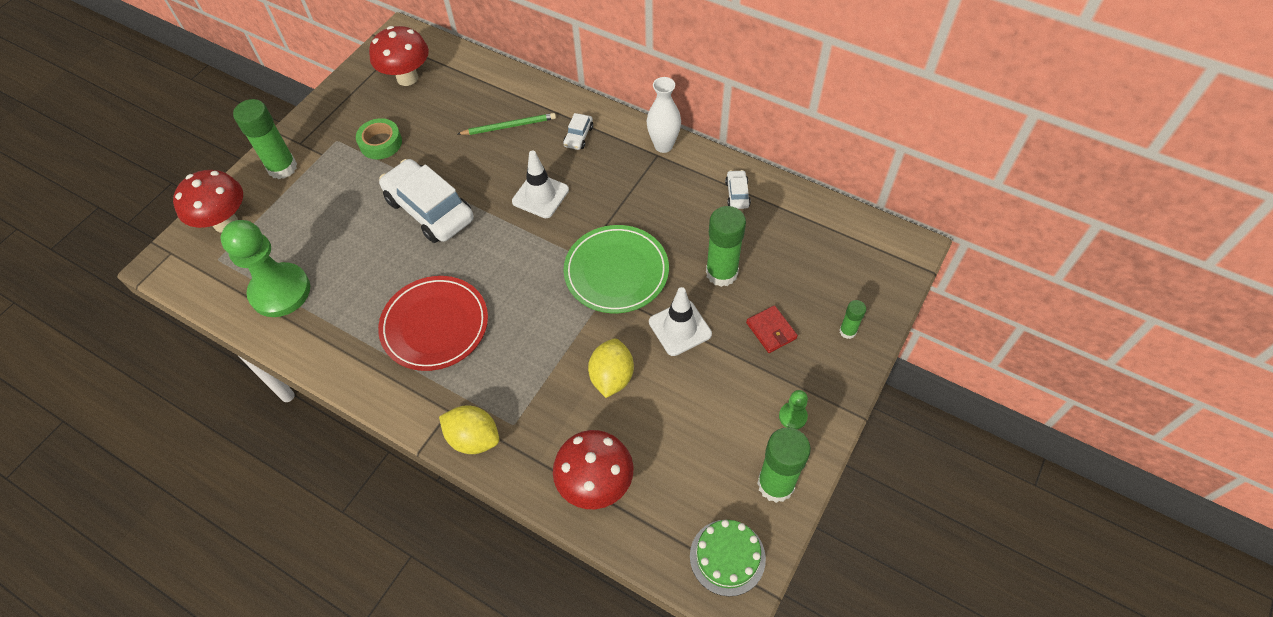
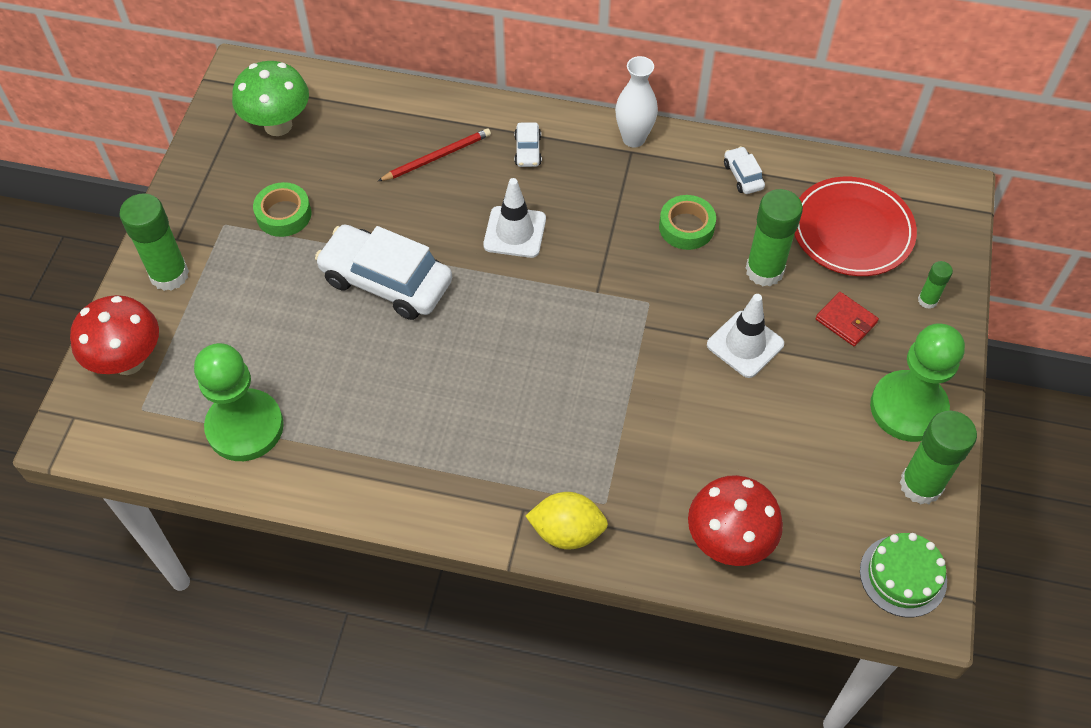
camera: 20 degrees left, 0 degrees up
(407, 78) = (278, 125): red mushroom -> green mushroom
(435, 325) = (459, 416): red plate -> red plate (852, 230)
(509, 126) = (437, 157): green pencil -> red pencil
(612, 377) = (693, 419): yellow lemon -> none
(616, 272) = (645, 299): green plate -> none
(674, 223) = (686, 227): none -> green tape
(793, 416) = (908, 408): green pawn -> green pawn, size x2.35

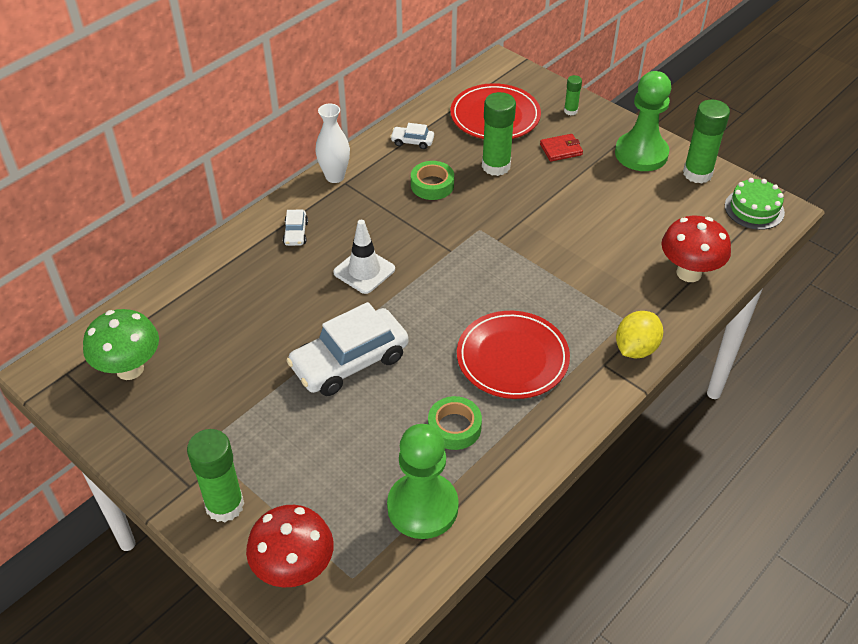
camera: 60 degrees left, 10 degrees down
(283, 214) = (228, 401): green tape -> green tape (454, 427)
(437, 157) = (256, 284): red pencil -> none
(478, 418) = (512, 358): none -> red plate
(528, 150) = (296, 233): white car -> white car turned 60 degrees clockwise
(745, 344) = (546, 200): white traffic cone -> none

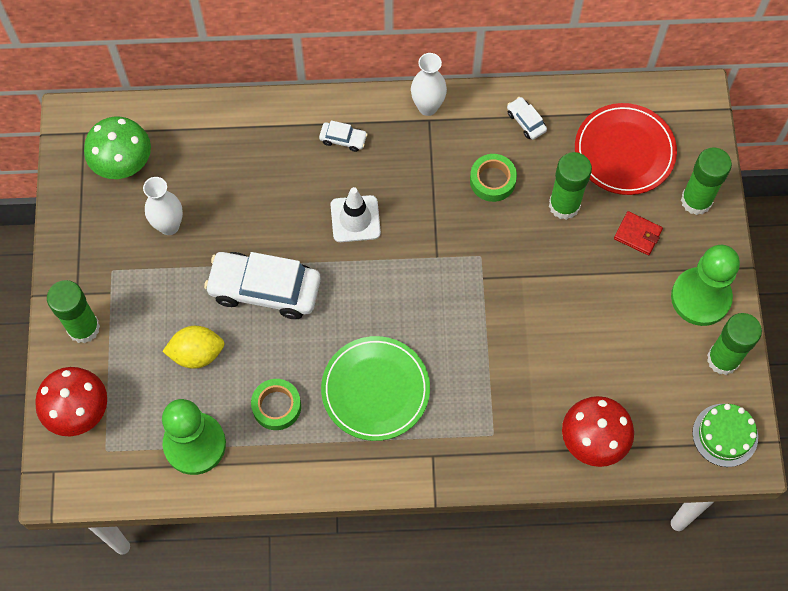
camera: 45 degrees right, 20 degrees up
(219, 380) = (169, 226): none -> white vase
(296, 233) = (343, 139): white car -> white car turned 120 degrees counterclockwise
(512, 358) = (375, 390): red plate -> green plate
(570, 111) = (696, 200): green glue stick -> green glue stick, size x1.97
(636, 348) = (471, 465): yellow lemon -> yellow lemon (197, 354)

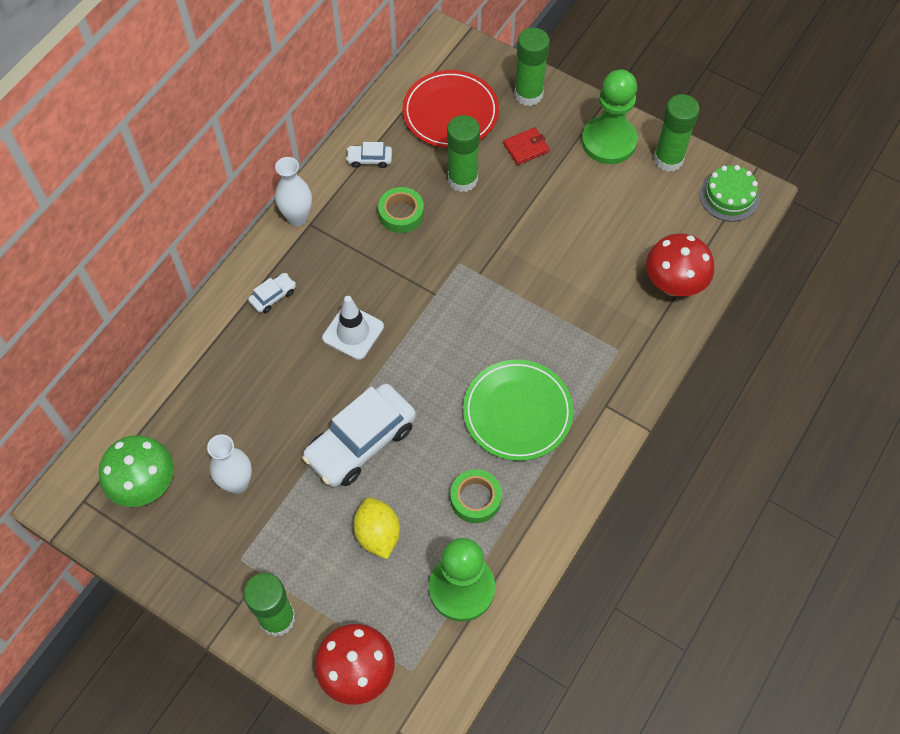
camera: 55 degrees left, 5 degrees down
(197, 354) = (378, 534): yellow lemon -> yellow lemon turned 45 degrees counterclockwise

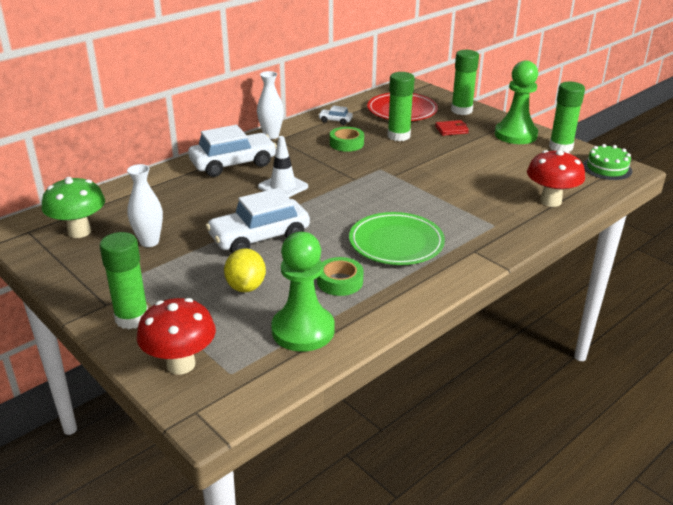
camera: 15 degrees right, 30 degrees down
(273, 296) = (233, 164): white car -> white car, size x2.28

